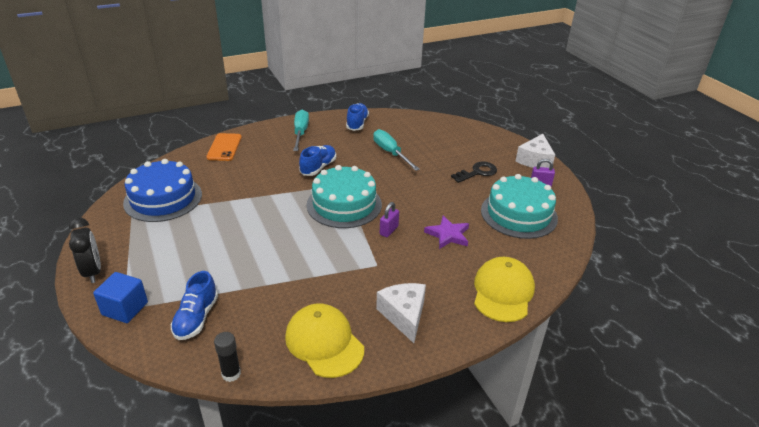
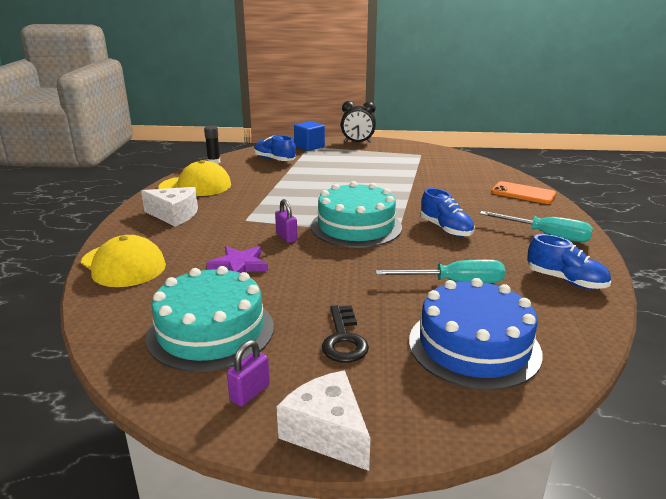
camera: 120 degrees right, 10 degrees down
(163, 198) = (436, 164): blue cake -> blue cake (474, 346)

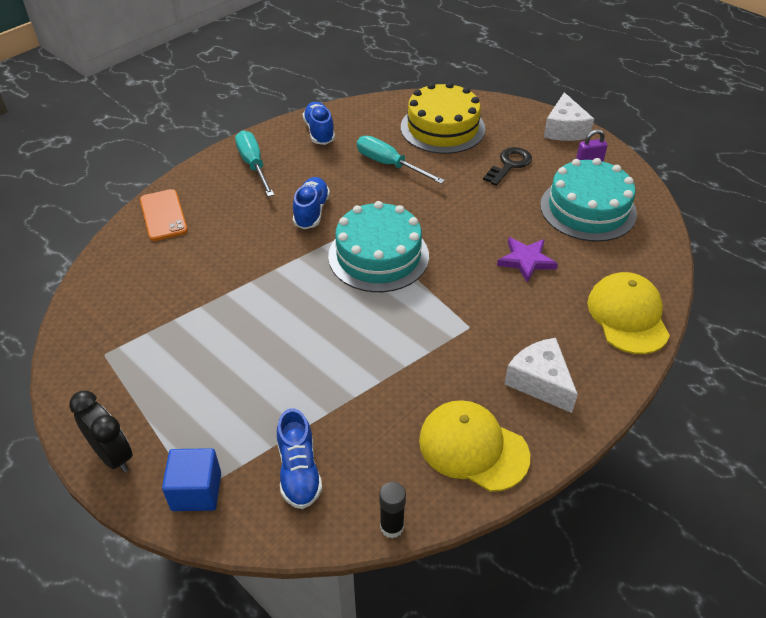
camera: 140 degrees left, 20 degrees up
(286, 237) = (455, 276): purple padlock -> none
(474, 346) = (442, 128): blue cake -> yellow cake

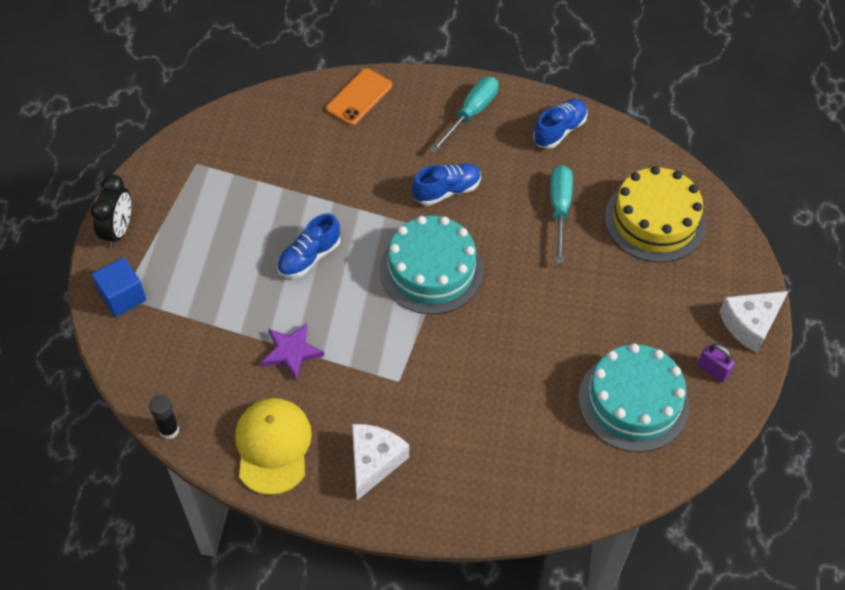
camera: 55 degrees right, 10 degrees up
(299, 471) = (177, 346): blue shoe -> blue shoe (309, 257)
(509, 165) = (646, 304): black key -> none
(526, 261) = (515, 384): purple star -> purple star (291, 352)
(627, 316) = (505, 497): yellow cap -> none

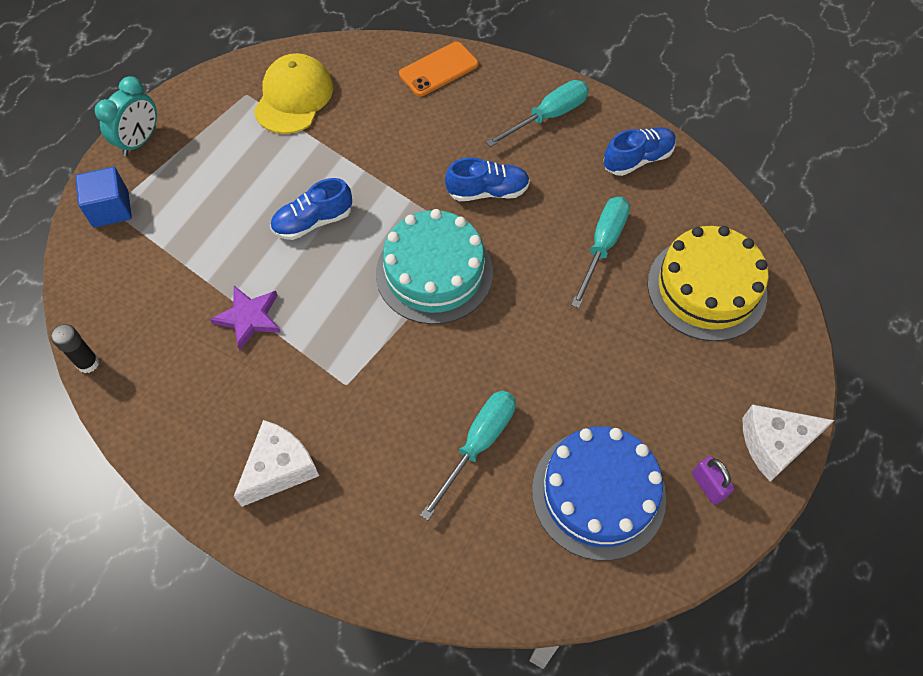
camera: 20 degrees right, 5 degrees up
(119, 231) = (140, 141): black clock -> turquoise clock
(273, 446) = (183, 415): yellow cap -> yellow cap (293, 97)
(525, 394) = (478, 444): none -> turquoise screwdriver
(633, 402) = (598, 493): turquoise cake -> blue cake

